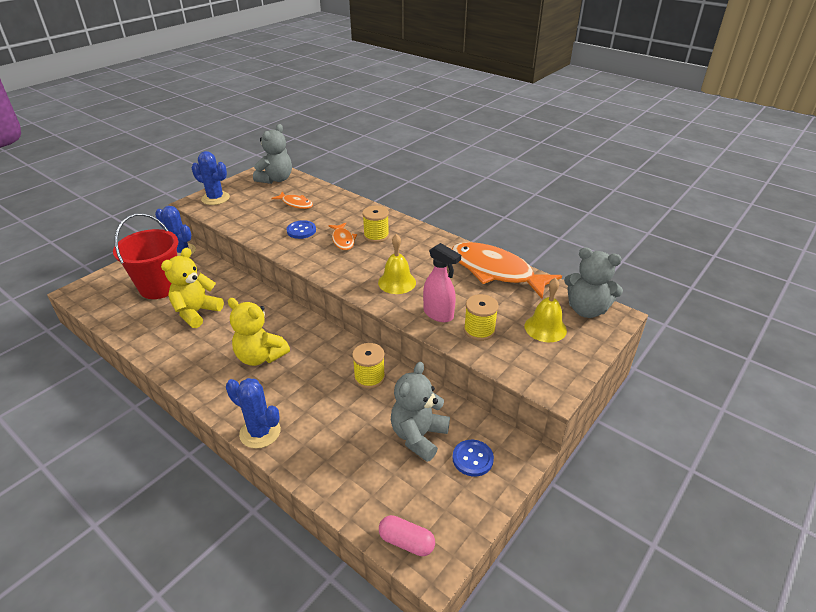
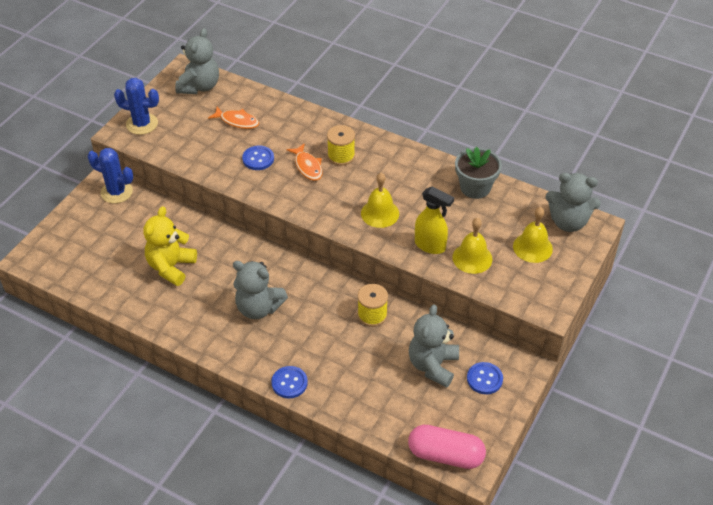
camera: 10 degrees left, 10 degrees up
(159, 287) = (116, 241): red bucket -> none
(260, 357) = (258, 308): yellow teddy bear -> grey teddy bear
(260, 432) = (289, 383): blue cactus -> blue button
(406, 542) = (445, 455): pink capsule -> pink capsule, size x1.60
(438, 314) = (430, 246): pink spray bottle -> yellow spray bottle
(479, 330) = (472, 258): yellow spool -> yellow bell
(496, 271) = (475, 187): orange fish -> grey flower pot

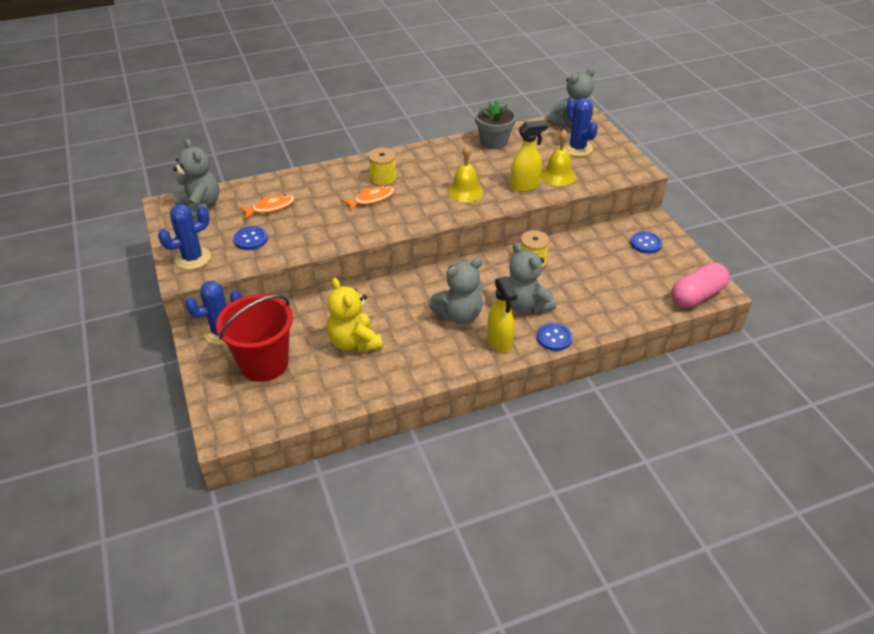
camera: 50 degrees left, 5 degrees down
(106, 234) = (264, 363): none -> red bucket
(251, 351) = (499, 342): none -> yellow spray bottle
(258, 159) = (328, 218): blue button -> blue button (251, 239)
(307, 166) = (371, 199): orange fish -> orange fish turned 45 degrees counterclockwise
(433, 365) = (610, 259): grey teddy bear -> grey teddy bear (525, 305)
(532, 247) = (577, 148): yellow bell -> blue cactus

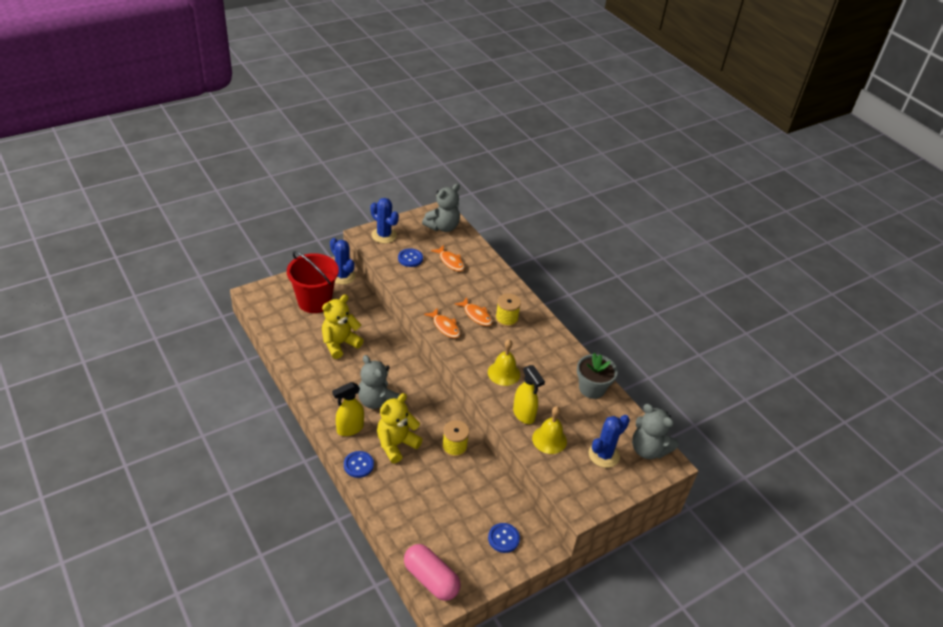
camera: 75 degrees right, 0 degrees up
(384, 224) = (445, 327): none -> orange fish
(525, 305) = (396, 444): grey teddy bear -> yellow teddy bear

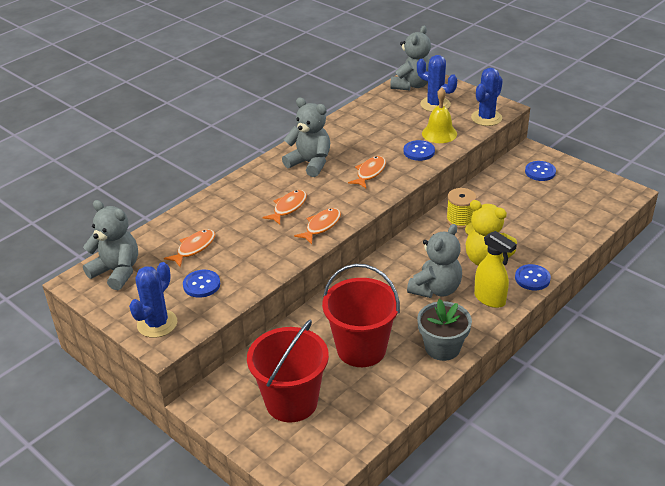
camera: 100 degrees left, 5 degrees down
(340, 344) = (361, 349): yellow teddy bear -> red bucket
(342, 276) = (222, 389): blue cactus -> blue cactus (486, 118)
(431, 579) = (615, 202): pink capsule -> none
(504, 373) = (370, 173): yellow bell -> orange fish
(506, 319) = (282, 186): yellow spool -> none
(524, 415) = (419, 151): yellow spray bottle -> blue button
(532, 341) = (310, 163): none -> grey teddy bear
(592, 388) = (356, 120): grey flower pot -> grey flower pot (442, 347)

